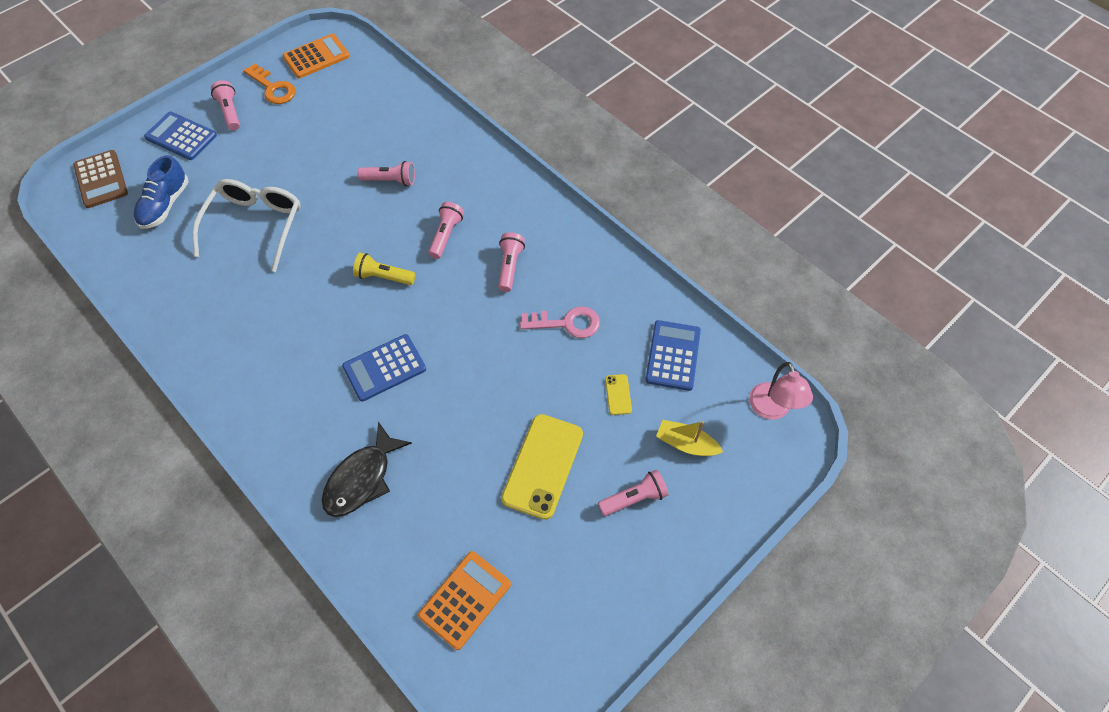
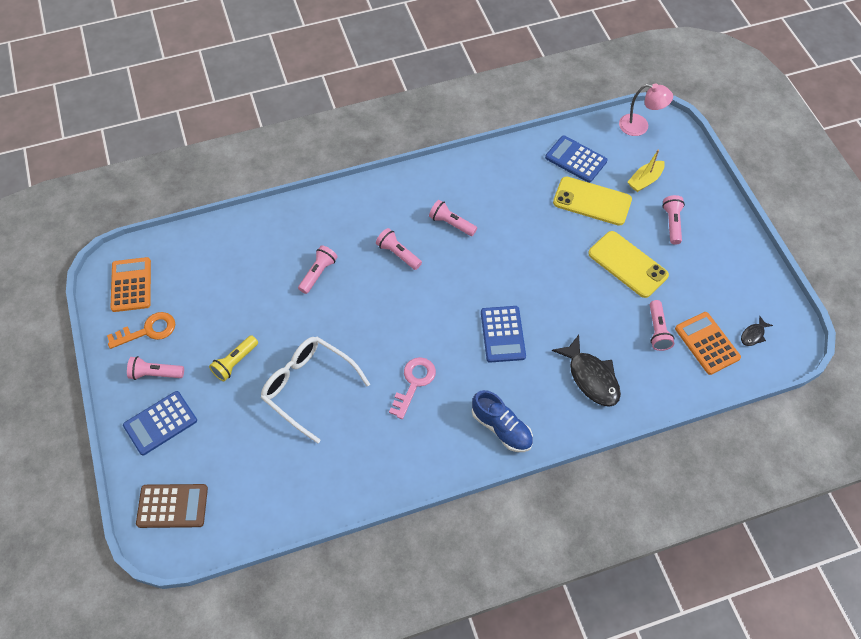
camera: 65 degrees left, 0 degrees up
(165, 205) = (240, 455): blue shoe -> blue shoe (501, 428)
(384, 277) = (416, 308): yellow flashlight -> yellow flashlight (235, 362)
(459, 532) = (657, 331): none -> pink flashlight
(503, 657) = (753, 335): none -> black fish
(567, 323) = (520, 208): pink key -> pink key (414, 383)
(618, 394) = (592, 201): yellow phone -> yellow phone, size x2.27

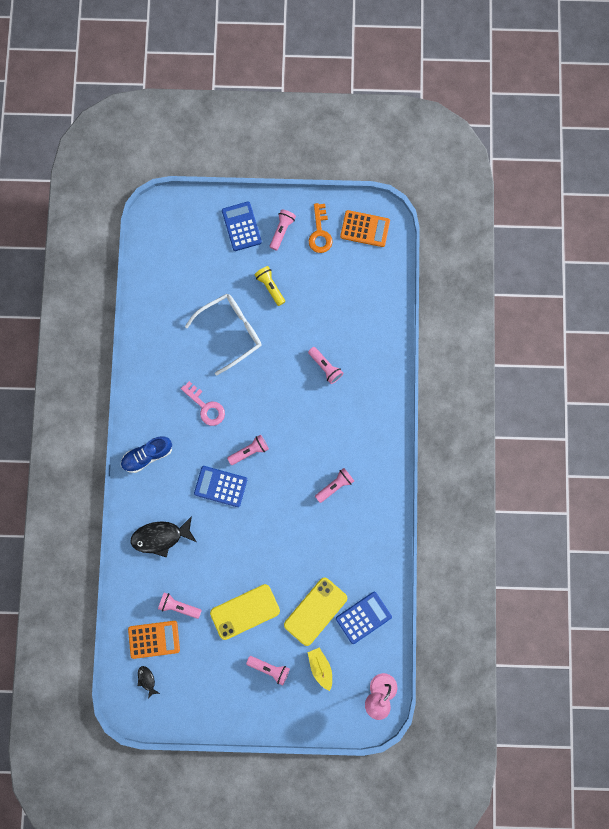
camera: 110 degrees right, 20 degrees up
(172, 506) = (178, 222): brown calculator -> none
(398, 254) = (321, 433): pink flashlight -> pink flashlight (249, 451)

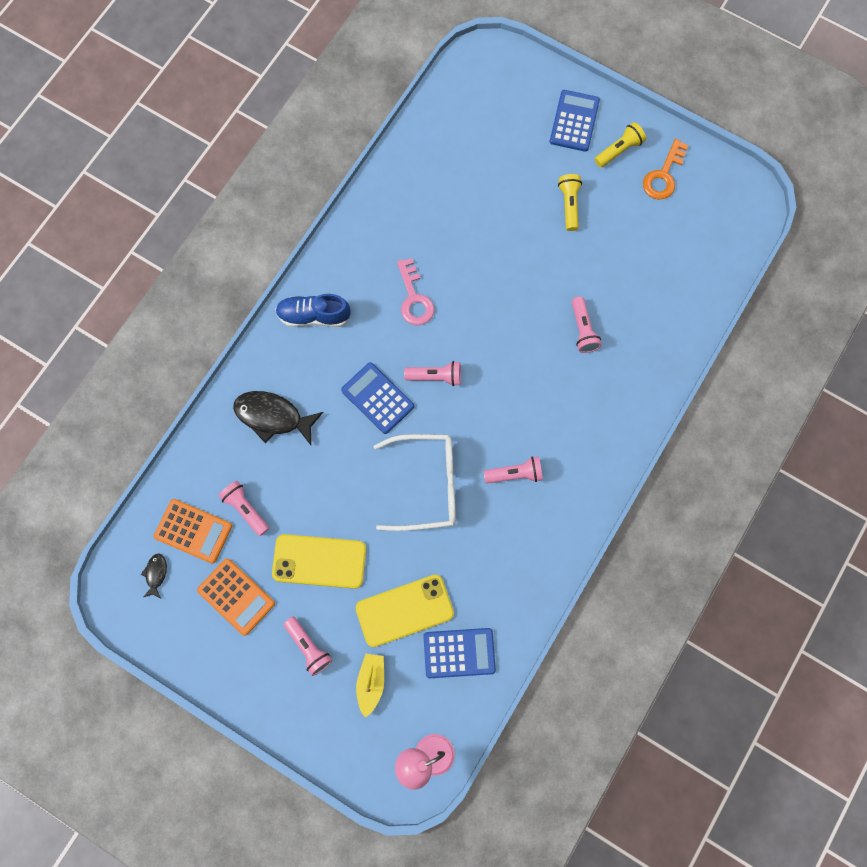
camera: 30 degrees right, 5 degrees down
(230, 332) = (492, 230): white glasses -> white glasses (425, 485)
(282, 231) = (619, 150): pink flashlight -> yellow flashlight
(365, 229) = (720, 199): orange calculator -> orange calculator (236, 596)

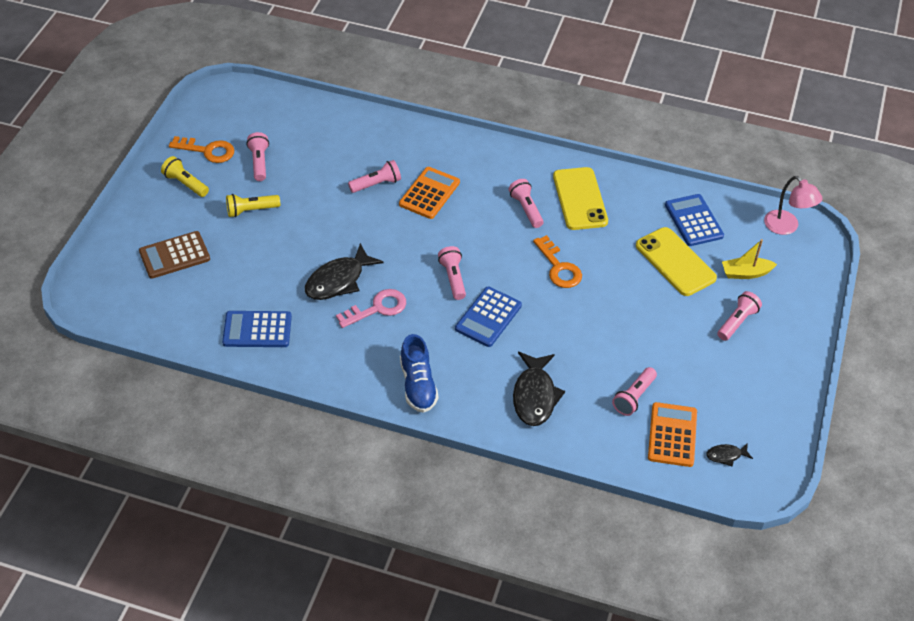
camera: 105 degrees left, 25 degrees down
(236, 596) = (718, 385): orange calculator -> orange calculator (429, 193)
(319, 561) = (659, 330): yellow phone -> yellow phone (580, 199)
(425, 485) = (559, 267): white glasses -> orange key
(458, 269) = (338, 280): none -> black fish
(523, 131) = (174, 255): none -> brown calculator
(574, 121) = (158, 219): blue calculator -> blue calculator (257, 330)
(637, 221) = (259, 162): none -> pink flashlight

